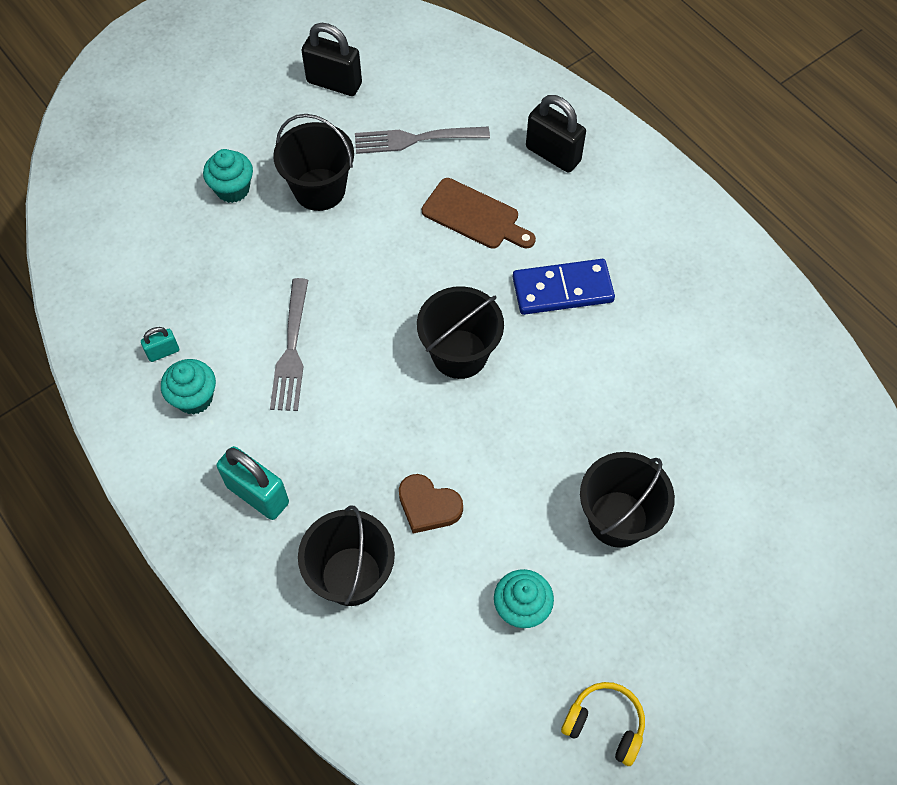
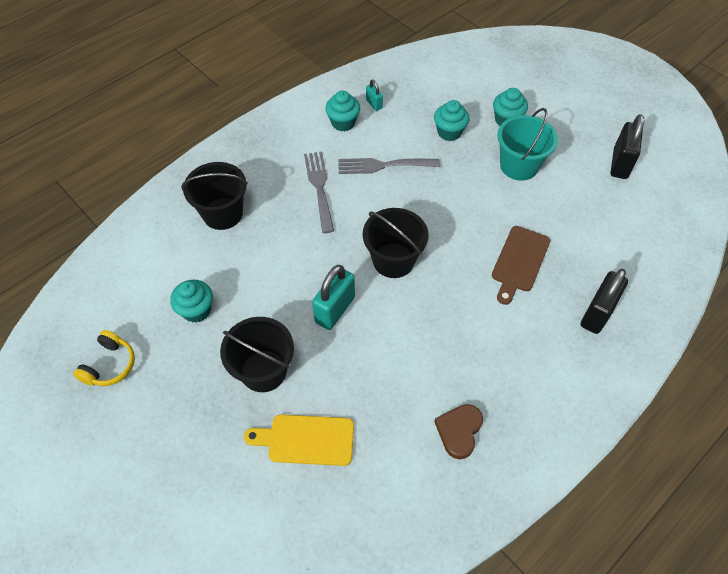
camera: 85 degrees right, 5 degrees down
(242, 261) = (449, 132): none -> turquoise cupcake
(258, 494) = (278, 161): turquoise padlock -> turquoise padlock (335, 310)
(319, 189) = (519, 166): black bucket -> turquoise bucket
(415, 139) = (582, 218): grey fork -> grey fork (319, 188)
(428, 506) = (272, 251): brown heart -> brown heart (459, 431)
(562, 290) = (462, 326): blue domino -> none
(710, 471) = (306, 440): none -> yellow cutting board

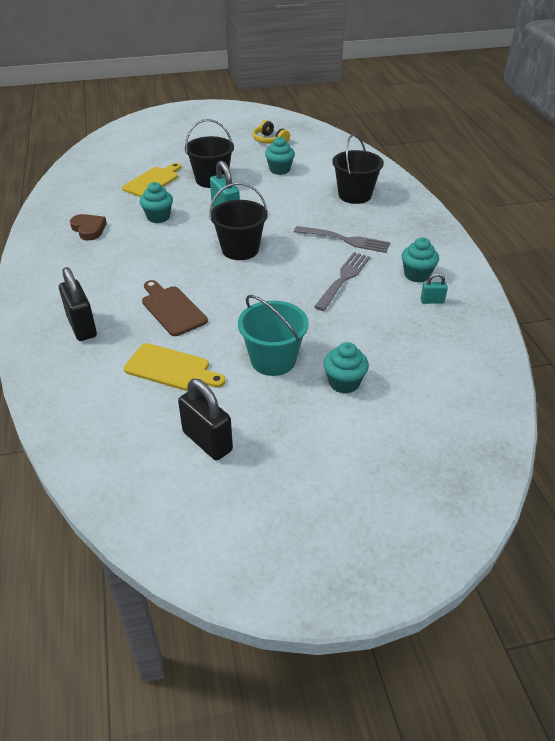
camera: 120 degrees right, 15 degrees down
(449, 132) = (356, 333): turquoise cupcake -> turquoise cupcake (158, 217)
(582, 220) = (171, 368): none -> yellow cutting board

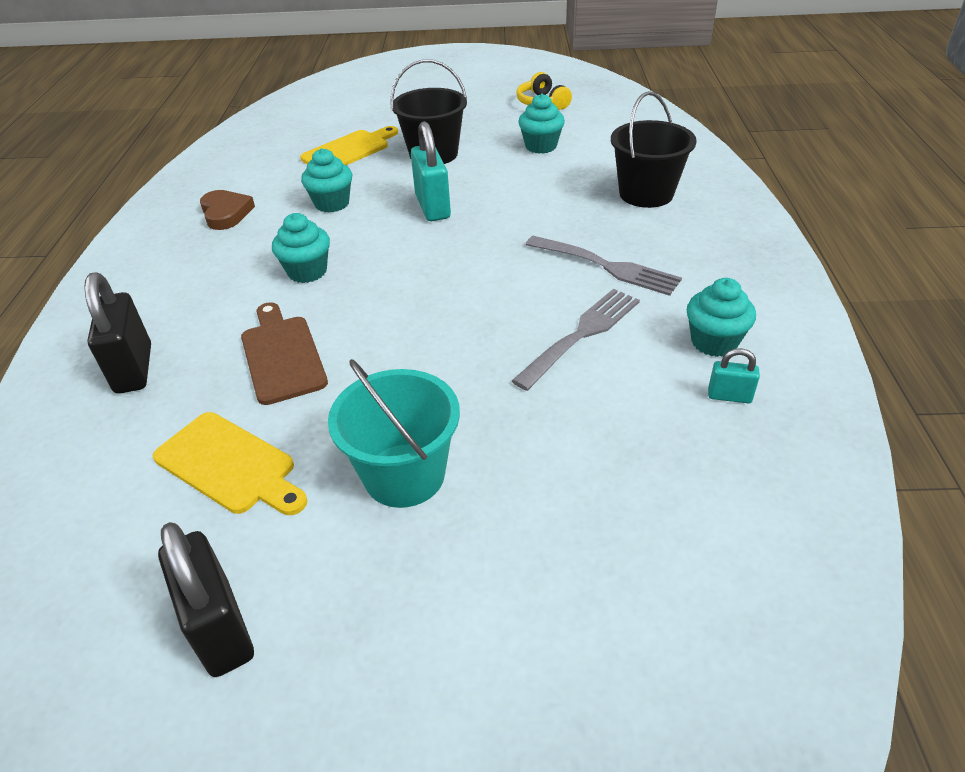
camera: 15 degrees right, 0 degrees up
(240, 249) = (431, 266): black bucket -> none
(344, 383) = (514, 543): turquoise cupcake -> turquoise cupcake (307, 271)

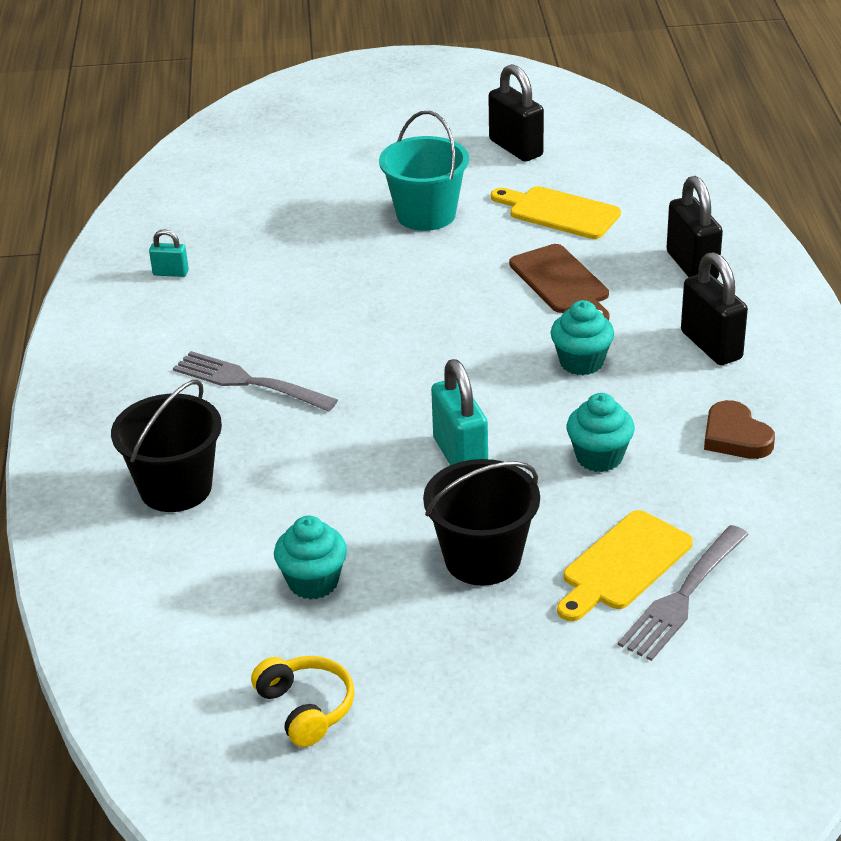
camera: 175 degrees right, 5 degrees down
(186, 281) = (711, 345): none -> black padlock
(581, 335) = (285, 313): grey fork -> grey fork (682, 596)
(714, 342) = (165, 312): turquoise cupcake -> none

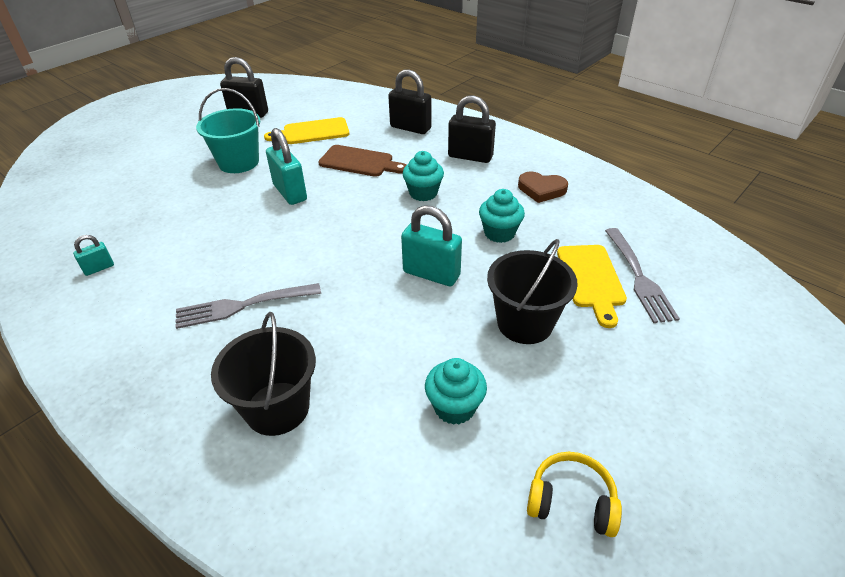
camera: 45 degrees left, 5 degrees up
(435, 282) = (290, 192): none -> turquoise padlock

